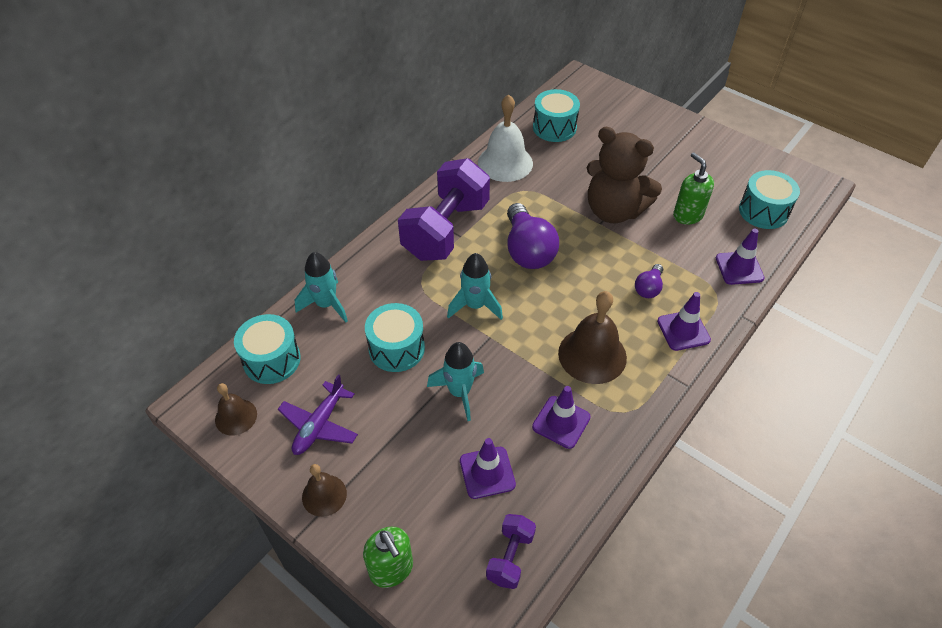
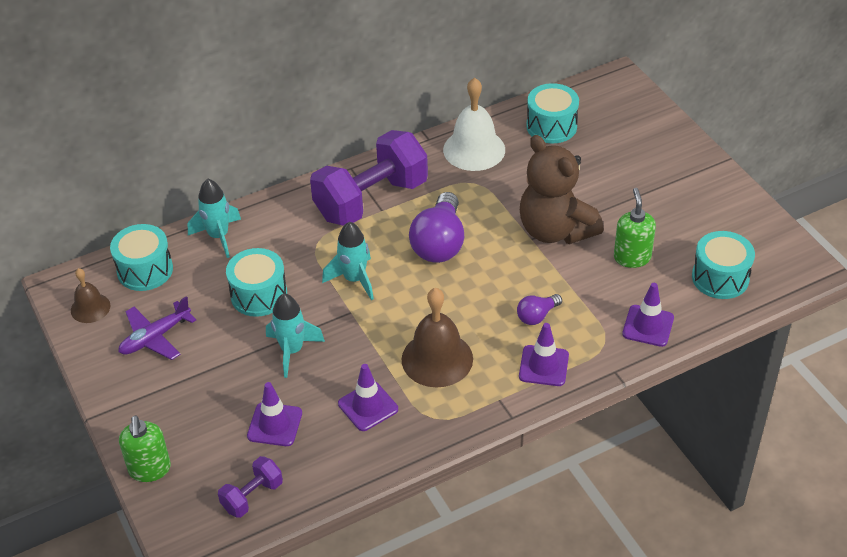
camera: 25 degrees right, 5 degrees down
(324, 495) = (128, 394): brown bell -> none

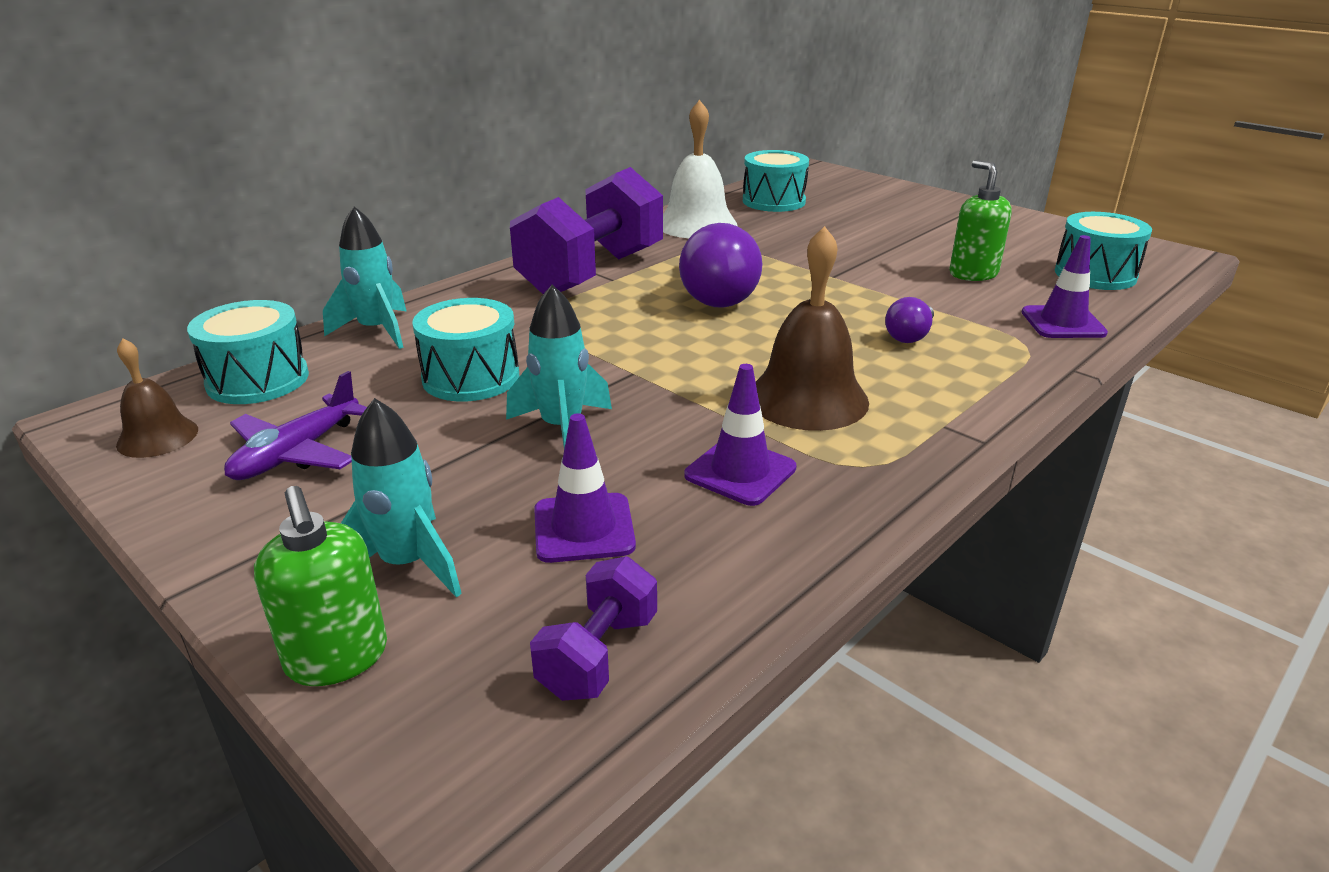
camera: 20 degrees left, 15 degrees down
(354, 280) = (617, 341): turquoise rocket -> turquoise rocket (407, 564)
(543, 366) = (971, 380): purple traffic cone -> none
(555, 230) = (856, 266): brown teddy bear -> none

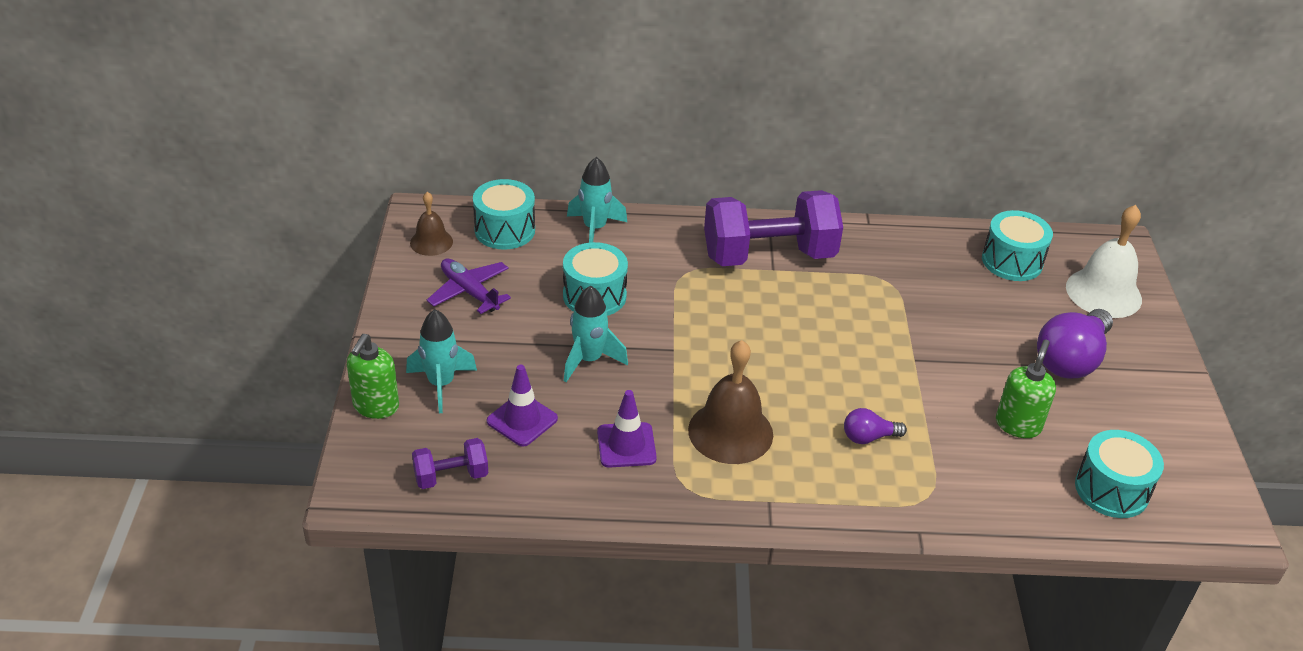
camera: 45 degrees right, 10 degrees up
(297, 453) = (469, 292): purple plane -> purple plane turned 60 degrees clockwise
(697, 224) = (910, 251): white bell -> white bell (1103, 293)
(715, 295) = (811, 324): purple light bulb -> purple light bulb (1070, 360)
(1063, 323) = (990, 502): purple traffic cone -> none

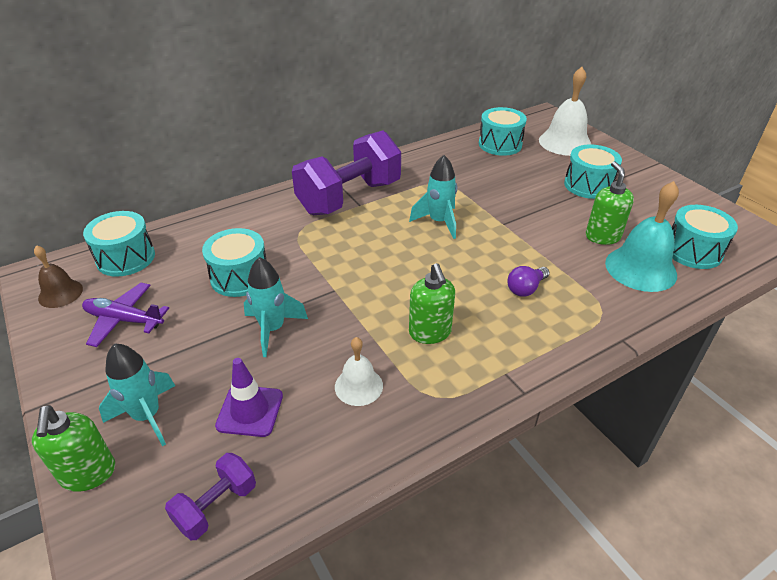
camera: 30 degrees left, 0 degrees up
(595, 229) = (204, 228): turquoise rocket -> turquoise rocket (439, 222)
(626, 445) = (358, 386): purple traffic cone -> white bell
(730, 432) = (430, 333): brown bell -> green soap dispenser
(1023, 477) = (640, 268): none -> turquoise bell
(1070, 360) = (588, 185): purple light bulb -> turquoise drum

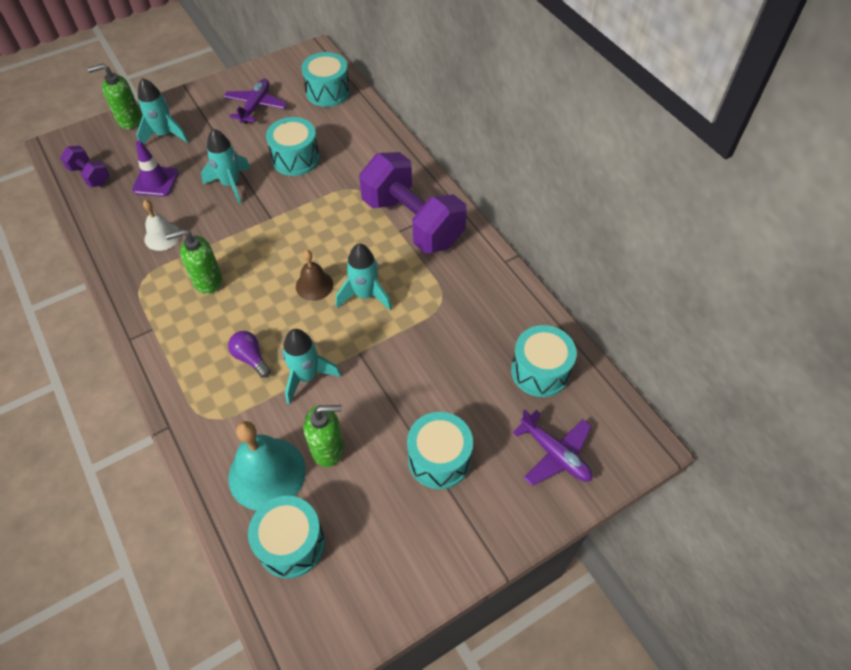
camera: 90 degrees right, 15 degrees up
(60, 293) = (290, 70): brown bell -> brown bell (314, 285)
(536, 252) = (307, 376): none -> turquoise rocket
(565, 142) = (555, 454): white bell -> purple plane

